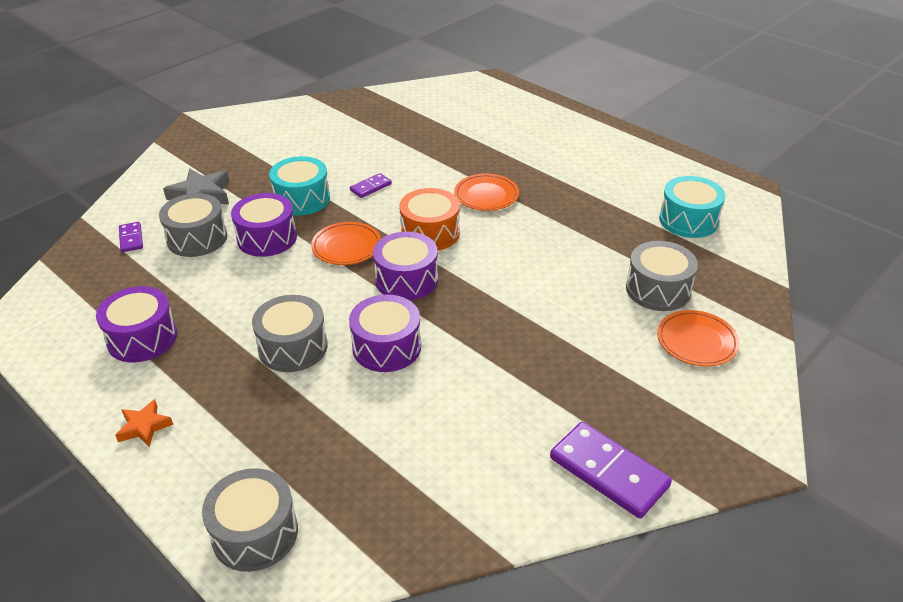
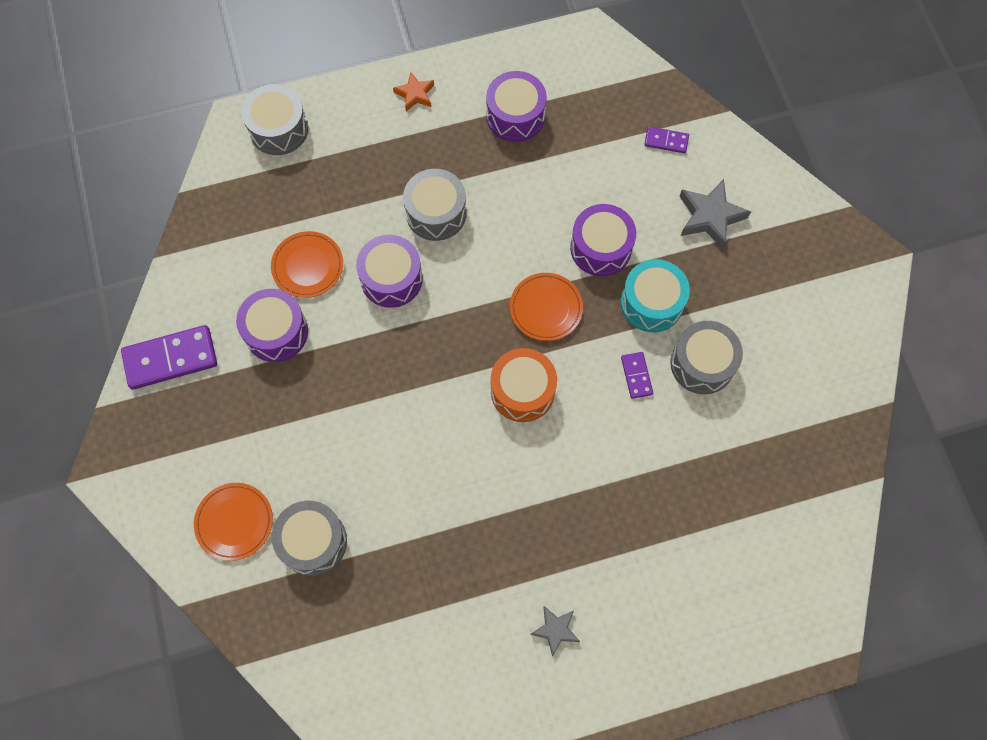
camera: 120 degrees right, 30 degrees up
(197, 238) = (635, 192): grey drum -> grey drum (702, 364)
(406, 279) = (466, 335): purple drum -> purple drum (276, 332)
(486, 195) = (554, 481): orange plate -> orange plate (308, 266)
(585, 162) = (555, 630): none -> grey star
(688, 220) = (387, 659): turquoise drum -> none

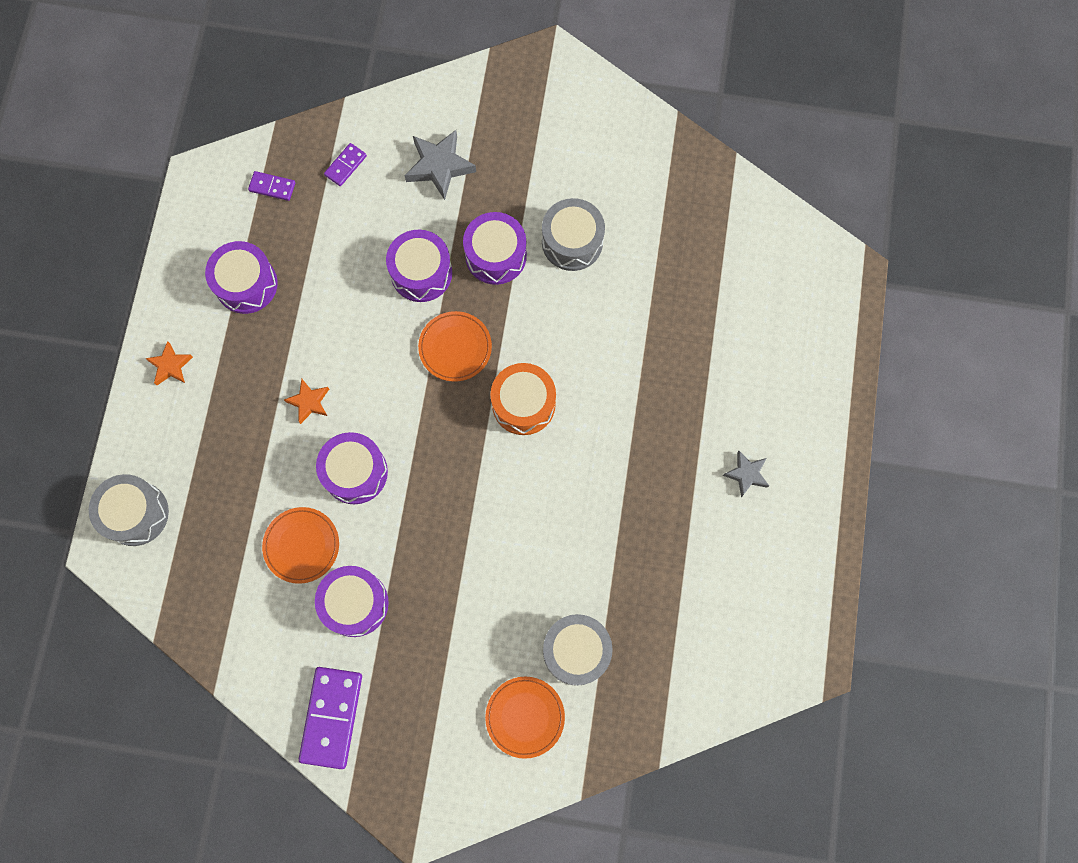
camera: 65 degrees left, 5 degrees up
(436, 213) = (309, 402): grey drum -> orange star
(636, 376) = (556, 301): purple domino -> purple domino (272, 187)
(651, 303) = (496, 255): turquoise drum -> purple drum

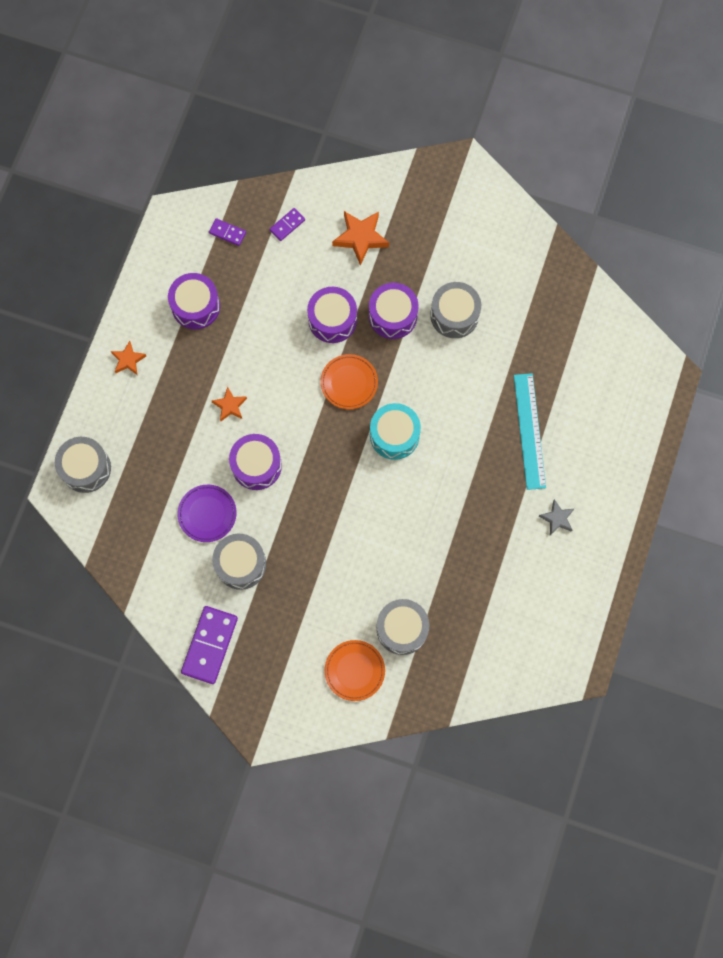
camera: 10 degrees right, 0 degrees up
(301, 545) = (207, 514): orange plate -> purple plate
(355, 603) = (240, 564): purple drum -> grey drum
(439, 166) = (361, 238): grey star -> orange star
(523, 404) = (394, 435): orange drum -> turquoise drum
(691, 370) = (529, 431): none -> turquoise ruler

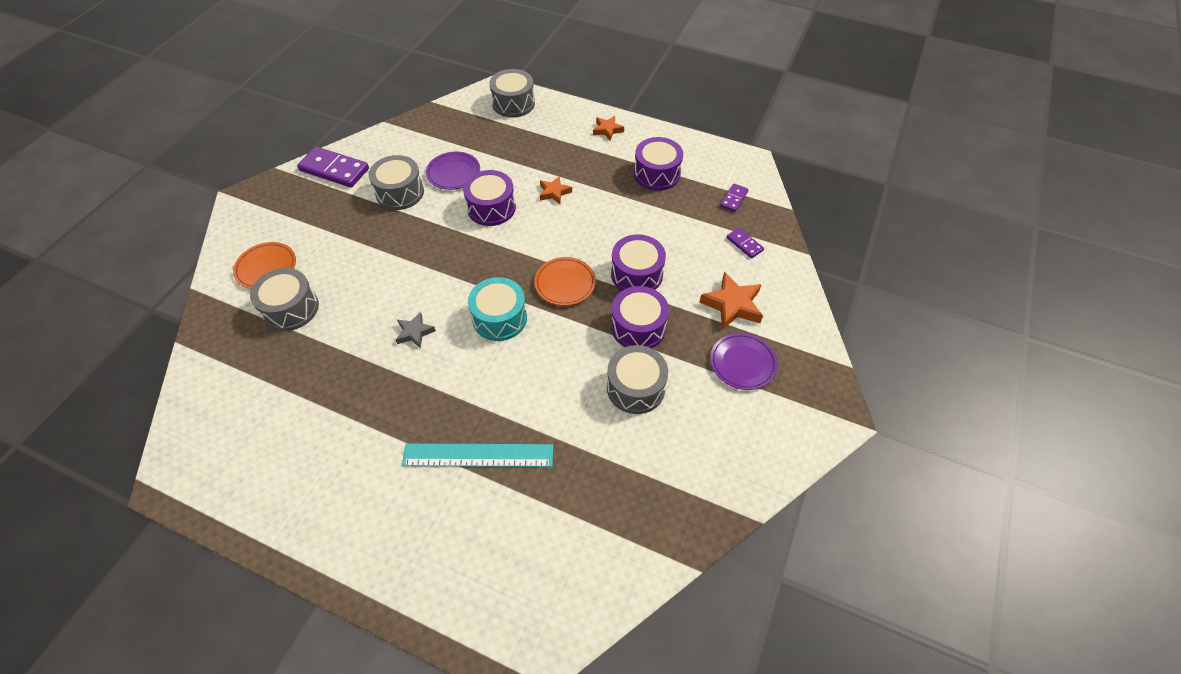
camera: 95 degrees right, 20 degrees down
(421, 231) = (742, 363): none -> purple plate
(557, 518) = (360, 475): grey star -> grey star (414, 332)

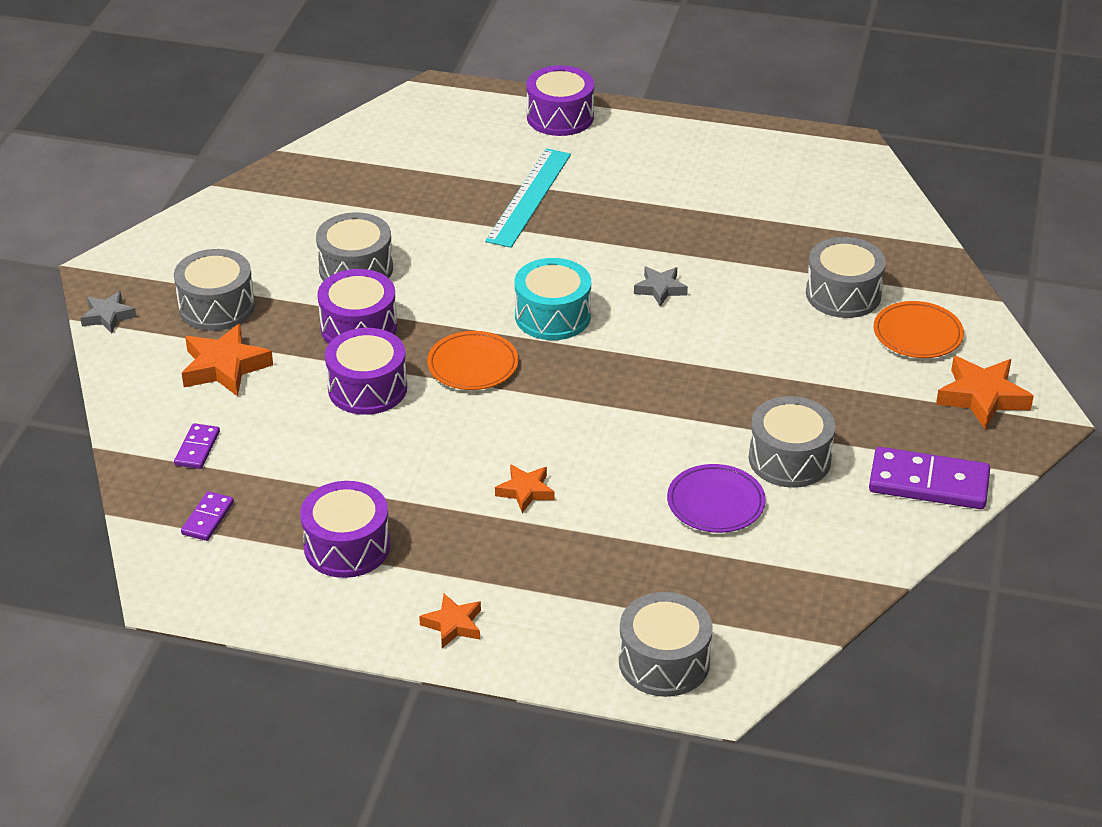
camera: 170 degrees right, 15 degrees down
(264, 217) = (982, 397): none -> orange star
(478, 455) = (529, 197): turquoise ruler -> turquoise ruler turned 60 degrees counterclockwise
(491, 208) = (624, 453): purple drum -> purple drum (560, 117)
(742, 363) = (217, 306): purple plate -> grey drum
(744, 244) = (197, 448): purple domino -> purple domino turned 60 degrees clockwise
(824, 365) = (108, 316): none -> grey star

